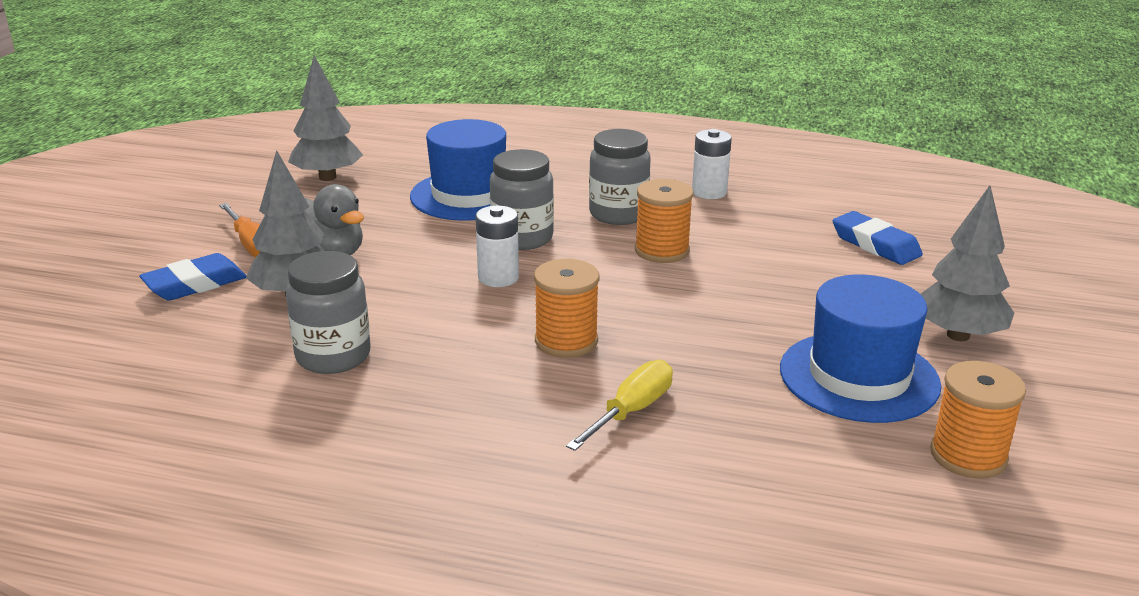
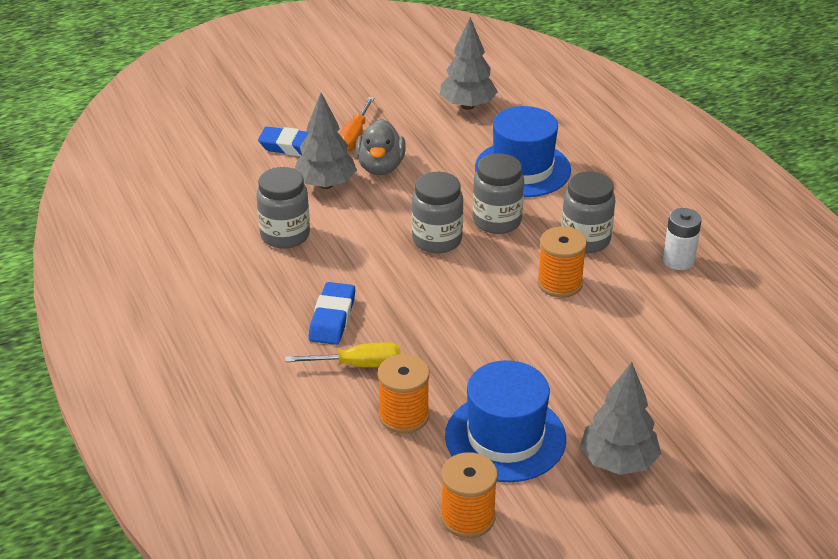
camera: 50 degrees right, 10 degrees up
(498, 278) = (437, 240): white battery -> grey jar
(566, 341) = (400, 304): orange spool -> orange spool (404, 416)
(875, 245) = (706, 372): blue eraser -> blue eraser (332, 318)

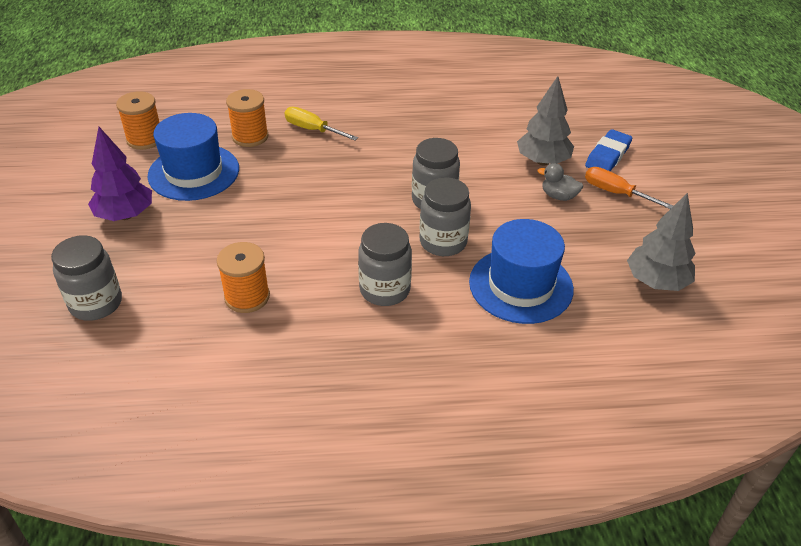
camera: 110 degrees right, 5 degrees up
(285, 235) = (480, 129): grey jar -> grey jar (96, 303)
(332, 318) = (369, 130): blue eraser -> none
(358, 365) = (313, 130): yellow screwdriver -> yellow screwdriver turned 105 degrees clockwise
(380, 167) = (558, 196): grey duck -> grey duck, size x0.63
(559, 283) = (334, 252): orange spool -> orange spool (247, 297)
(618, 462) = (125, 215): grey tree -> purple tree
(678, 260) = (315, 344): white battery -> none

